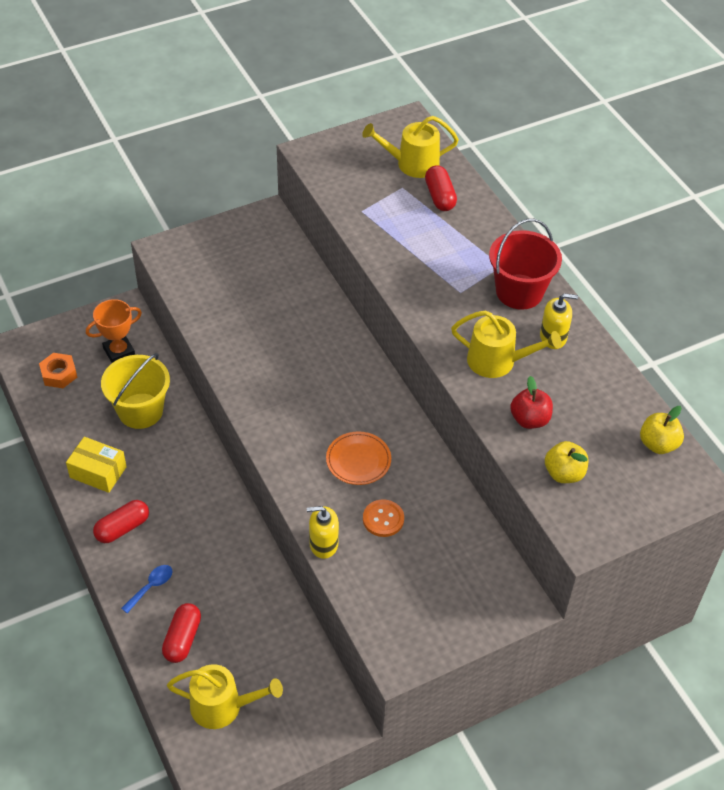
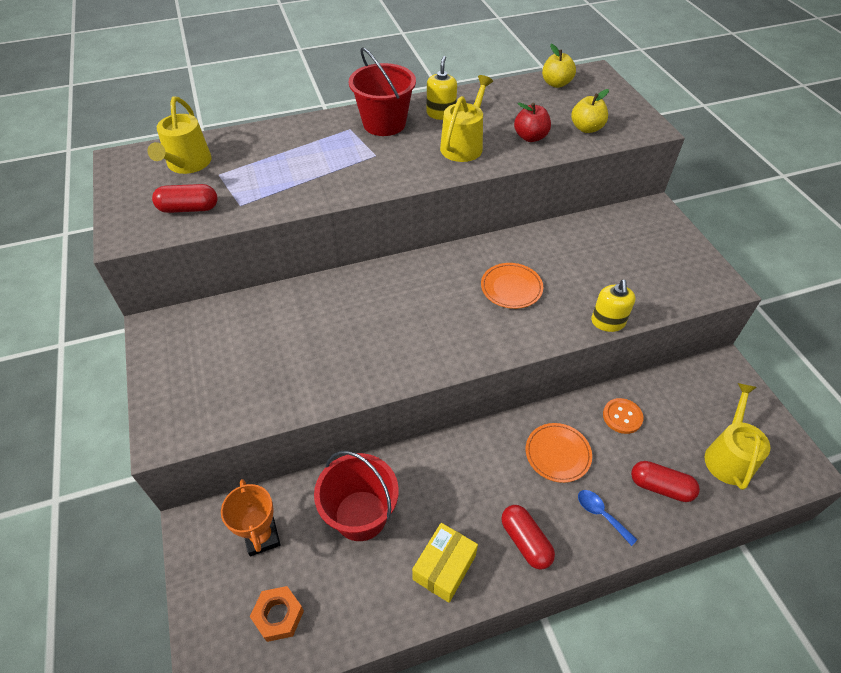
camera: 80 degrees left, 0 degrees up
(140, 411) = (360, 515): yellow bucket -> red bucket
(211, 552) = (557, 454): none -> orange plate
(383, 519) = (578, 278): orange button -> orange button (622, 416)
(440, 197) = (244, 152): red capsule -> red capsule (188, 208)

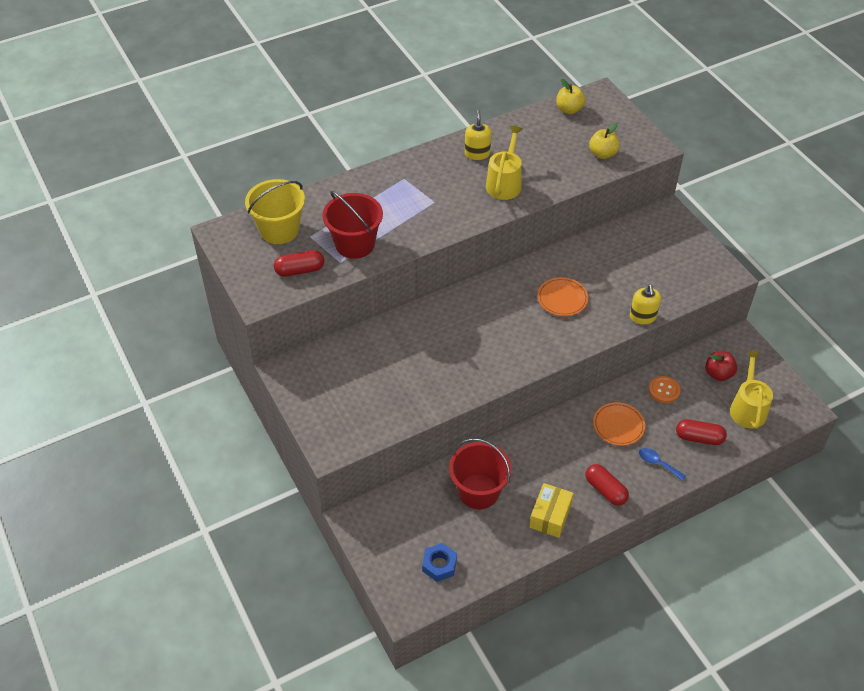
camera: 10 degrees left, 0 degrees up
(187, 164) = (279, 230): yellow watering can -> yellow bucket
(262, 537) = (408, 517): orange trophy -> none
(278, 616) = (439, 565): orange nut -> blue nut
(384, 123) = (431, 169): red bucket -> red bucket (355, 244)
(530, 137) = (558, 168): red apple -> red apple (718, 374)

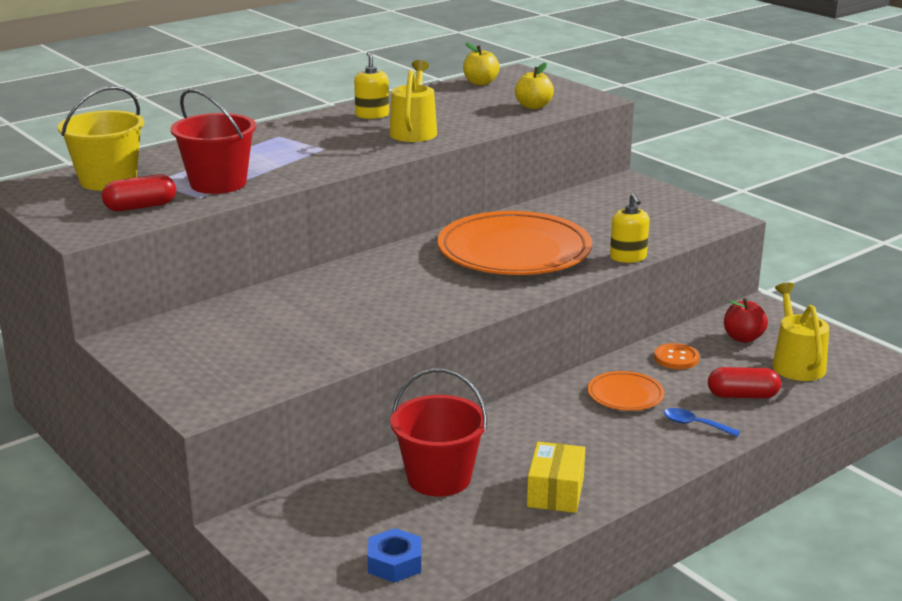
camera: 10 degrees left, 25 degrees down
(562, 299) = (514, 251): orange plate -> orange plate, size x2.17
(605, 490) = (629, 457): red capsule -> none

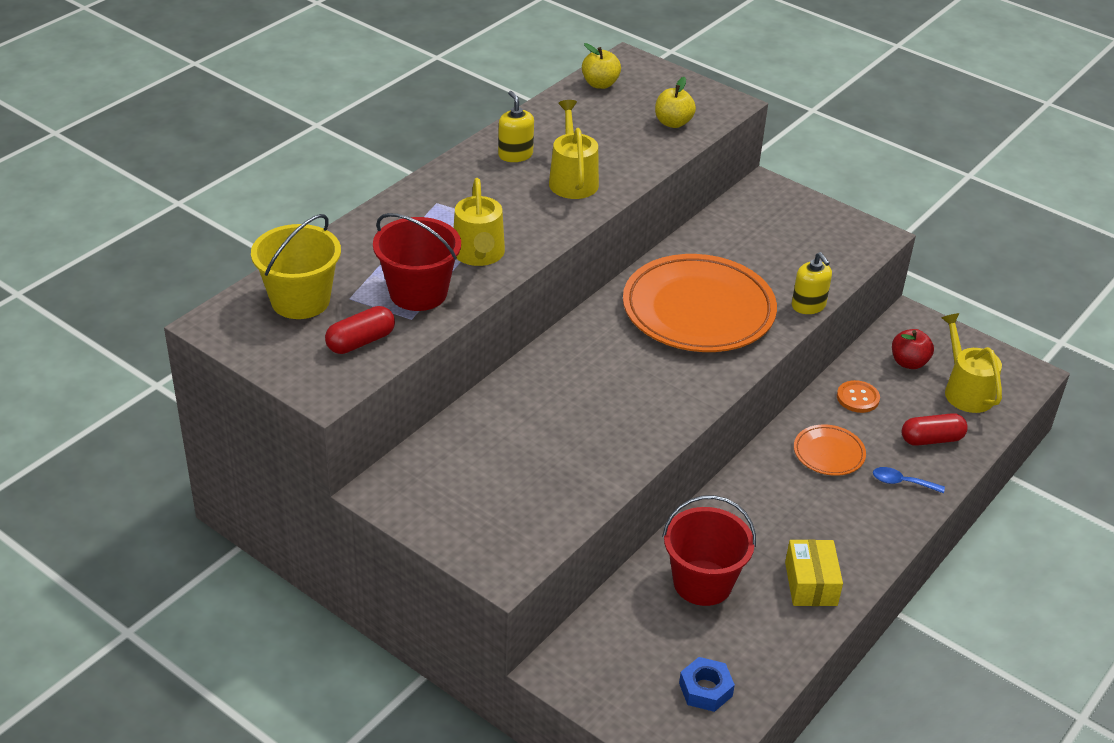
camera: 15 degrees left, 15 degrees up
(292, 166) = (479, 254): none -> yellow watering can

